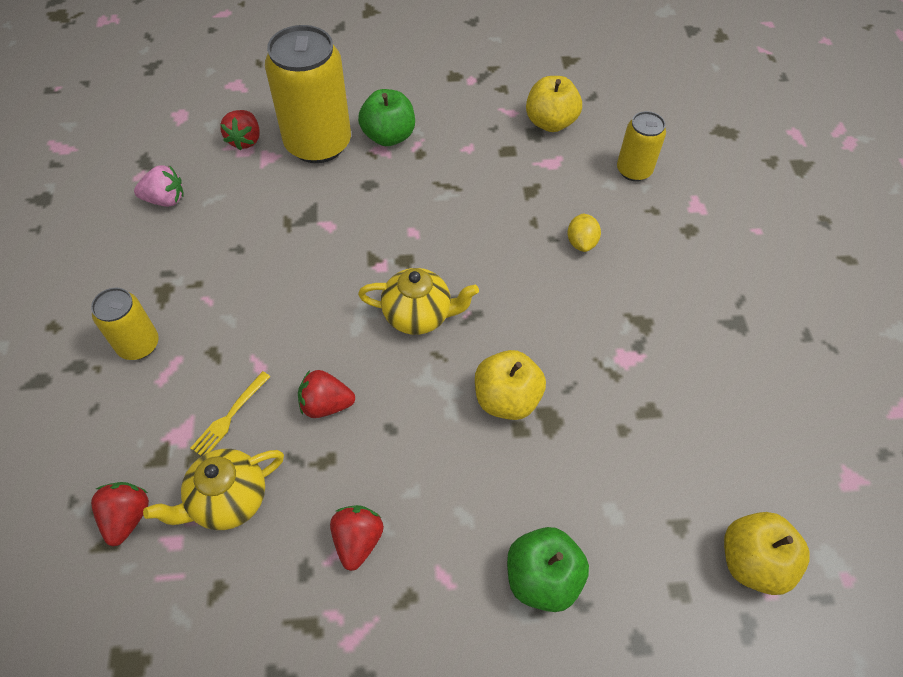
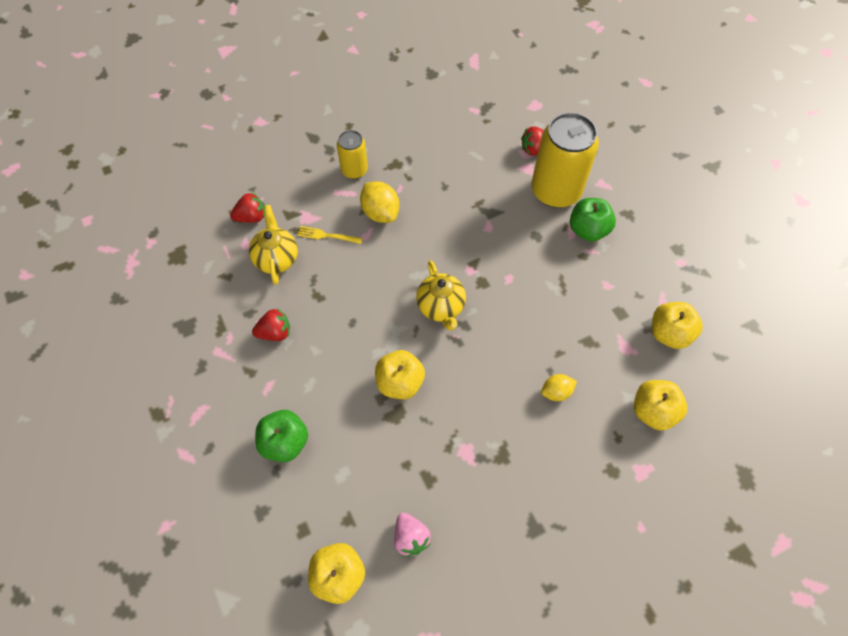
camera: 70 degrees right, 5 degrees up
(165, 200) = (462, 131): pink strawberry -> pink strawberry (410, 537)
(228, 501) = (276, 258): yellow teapot -> yellow teapot turned 45 degrees clockwise
(233, 336) = (380, 212): none -> yellow lemon
(326, 404) = (354, 281): red strawberry -> none
(634, 170) = (653, 411): yellow can -> yellow apple

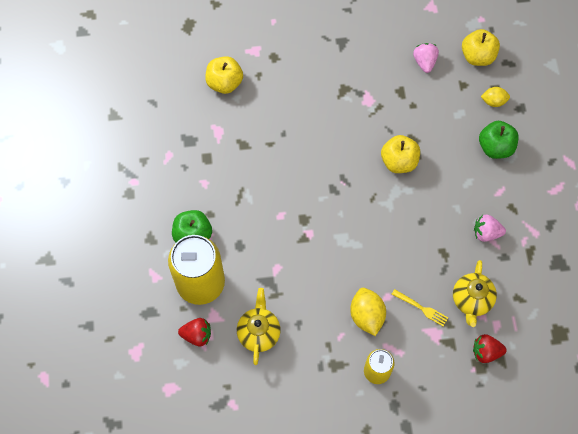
camera: 160 degrees left, 5 degrees up
(275, 333) = (486, 233): red strawberry -> pink strawberry
(441, 307) = (346, 209): yellow teapot -> yellow teapot (259, 332)
(556, 392) = (286, 117): yellow lemon -> yellow lemon (493, 101)
(669, 333) = (179, 130): yellow apple -> none

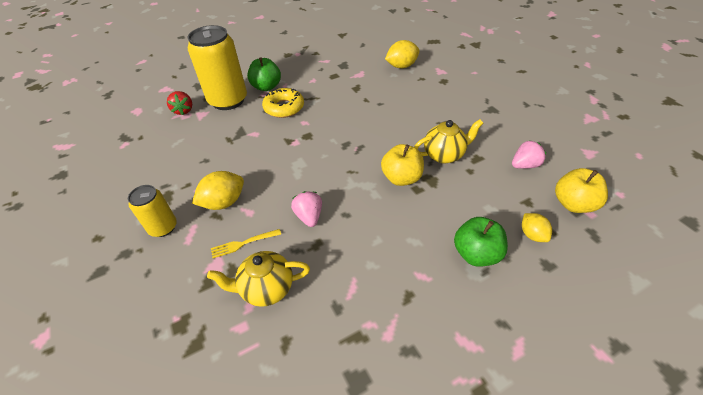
camera: 70 degrees right, 20 degrees down
(224, 83) = (401, 66): yellow apple -> yellow lemon
(244, 228) = (284, 108): none -> yellow donut
(259, 332) = (191, 140): yellow teapot -> yellow teapot (444, 155)
(421, 308) = (243, 243): yellow fork -> yellow fork turned 60 degrees clockwise
(486, 233) = (360, 278): pink strawberry -> pink strawberry (309, 216)
(486, 352) = (201, 325): red strawberry -> none

